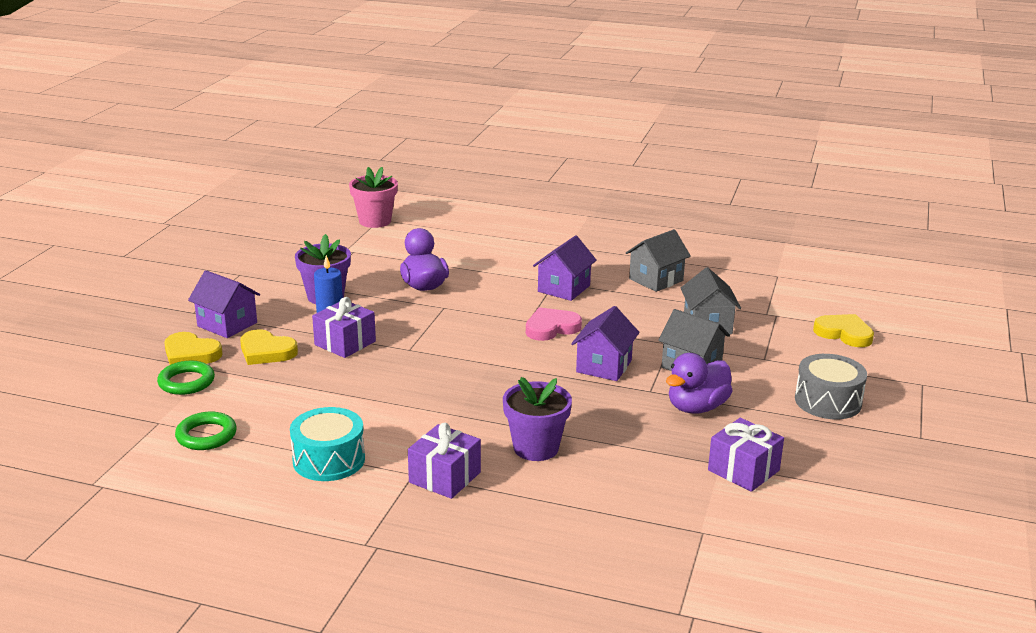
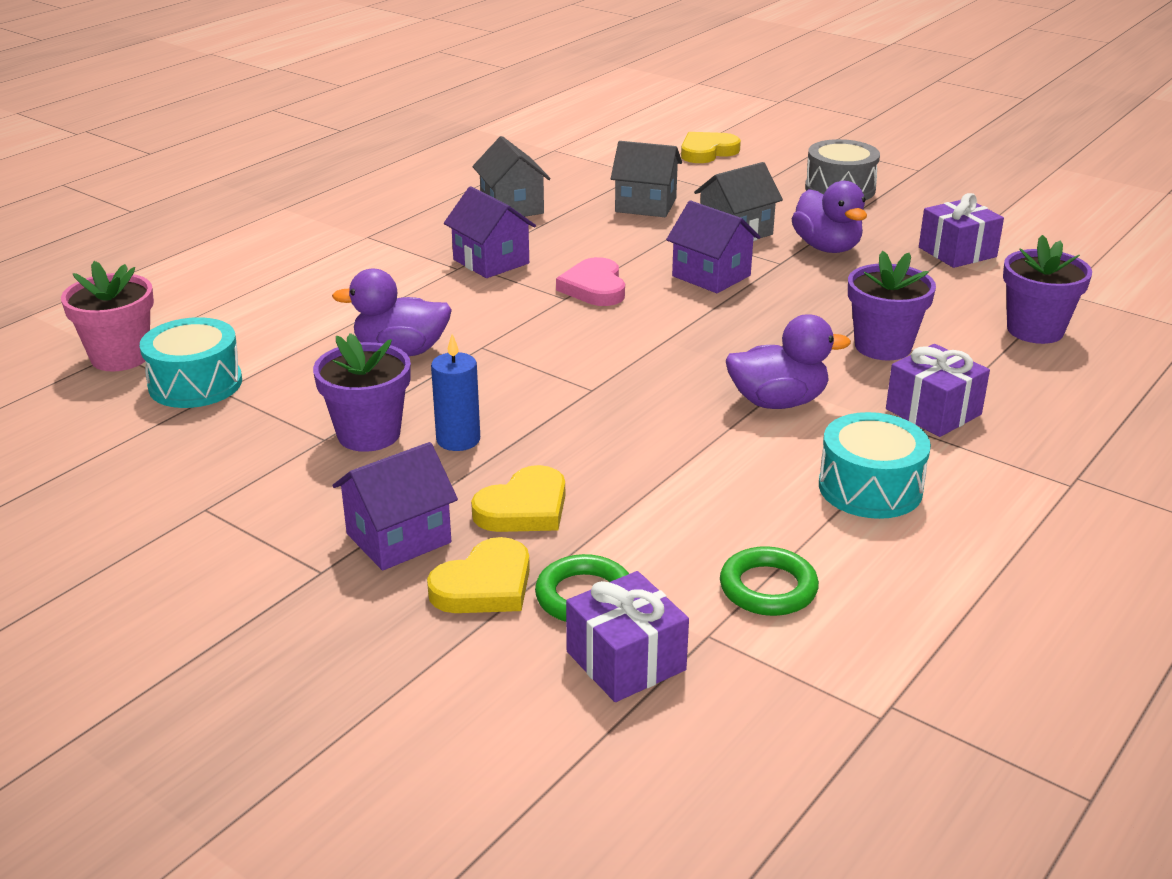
camera: 70 degrees left, 5 degrees up
(345, 343) = (540, 436): purple gift -> purple gift (626, 661)
(357, 244) = (195, 384): none -> turquoise drum
(427, 414) = (778, 402): none -> purple duck
(613, 518) = (1035, 330): none -> purple flower pot

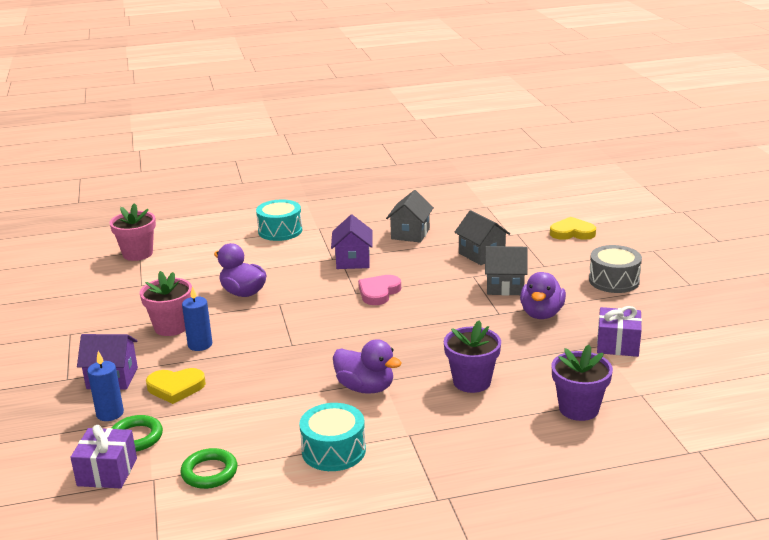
camera: 40 degrees right, 5 degrees down
(195, 384) = (145, 277): turquoise drum -> turquoise drum (280, 231)
(369, 434) = (171, 327): purple flower pot -> pink flower pot
(485, 585) = (110, 413): yellow heart -> blue candle
(711, 276) = (448, 307): purple house -> none
(933, 412) = (435, 428): purple gift -> none

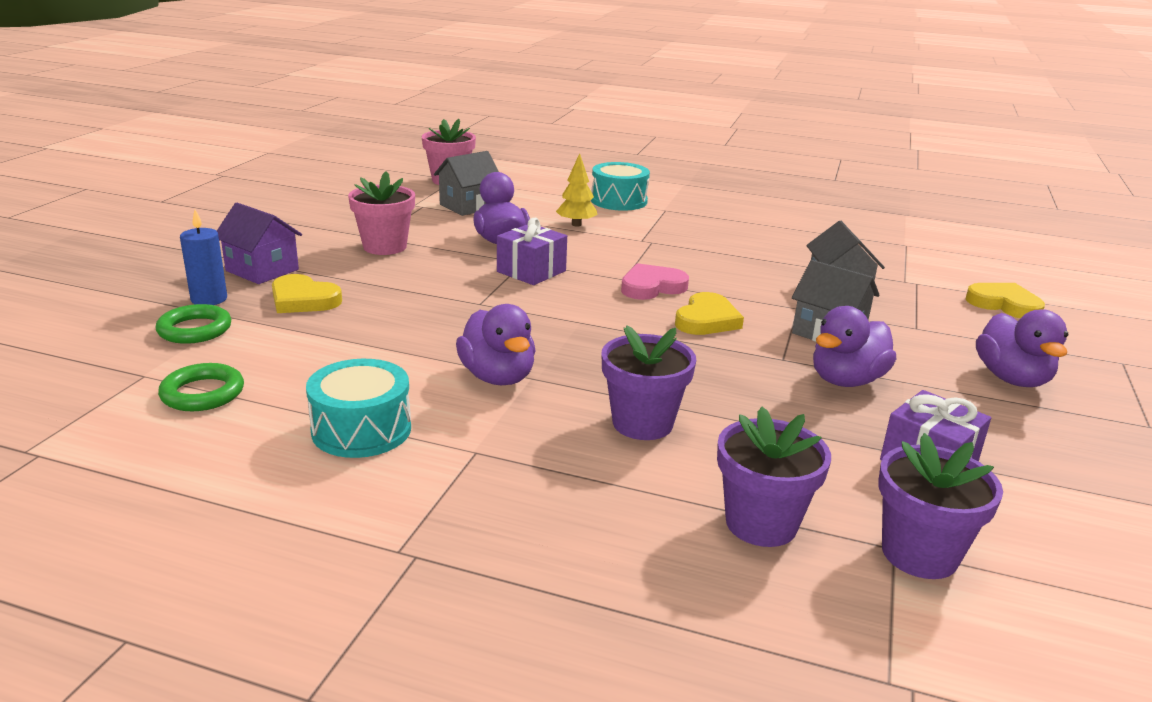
camera: 30 degrees right, 0 degrees up
(107, 472) = (118, 350): purple gift -> purple gift (531, 271)
(200, 345) = (387, 271): blue candle -> none
(276, 261) = (576, 224): none -> yellow tree
(353, 261) = (663, 248): purple house -> none
(410, 234) = (768, 244): grey house -> grey house (468, 206)
(434, 303) = (707, 320): none -> yellow heart
(614, 281) = (1012, 379): grey drum -> purple duck
(653, 392) = (919, 554): none -> purple flower pot

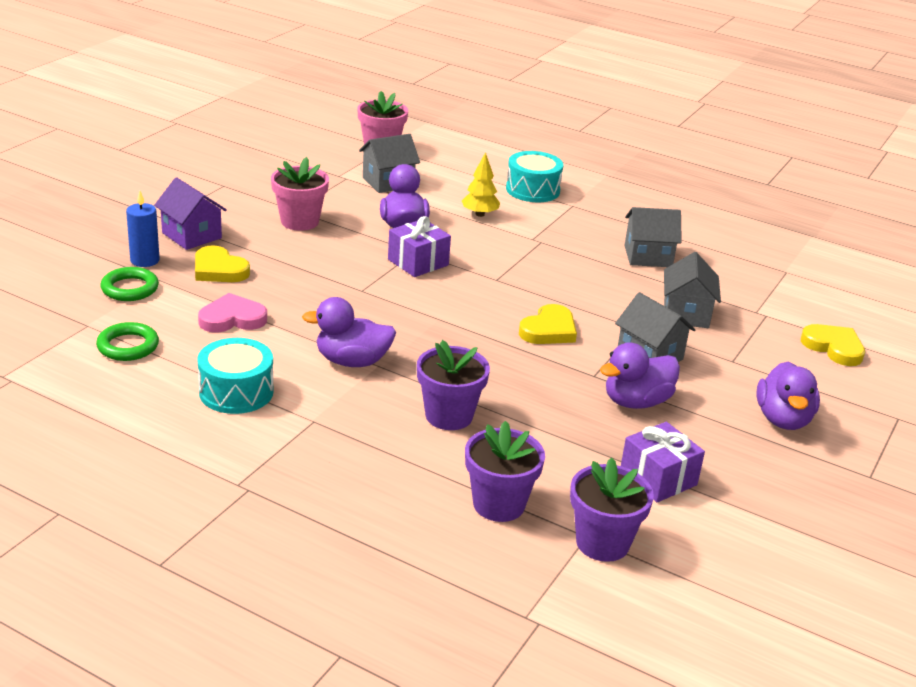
camera: 10 degrees right, 5 degrees up
(498, 377) = (352, 361): purple duck -> purple duck turned 105 degrees clockwise
(652, 287) = (517, 291): pink heart -> pink heart (232, 319)
(765, 244) = (648, 256): none -> grey house

